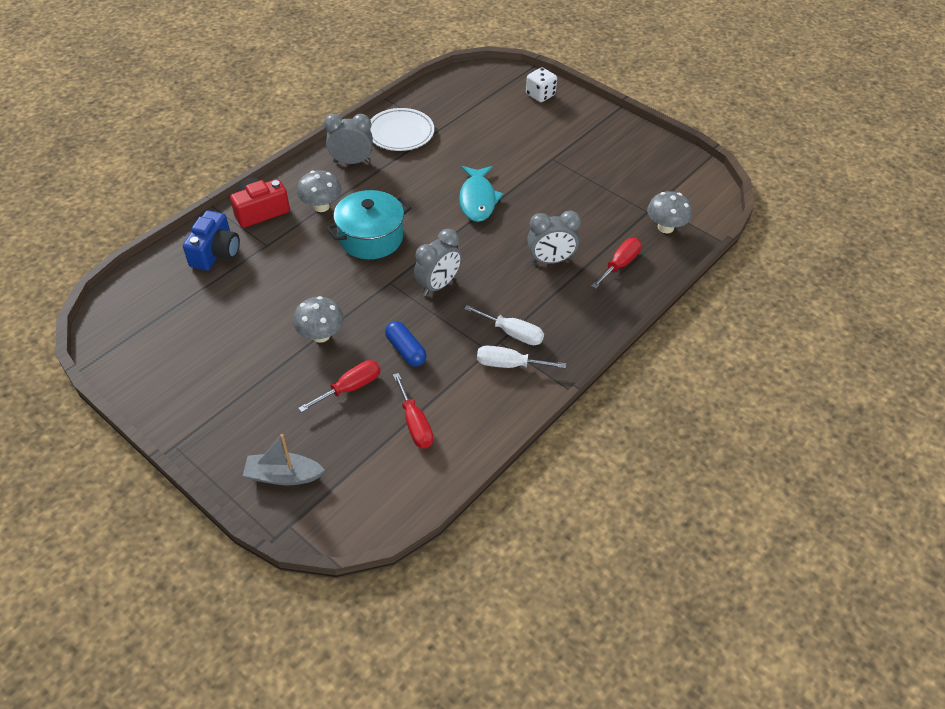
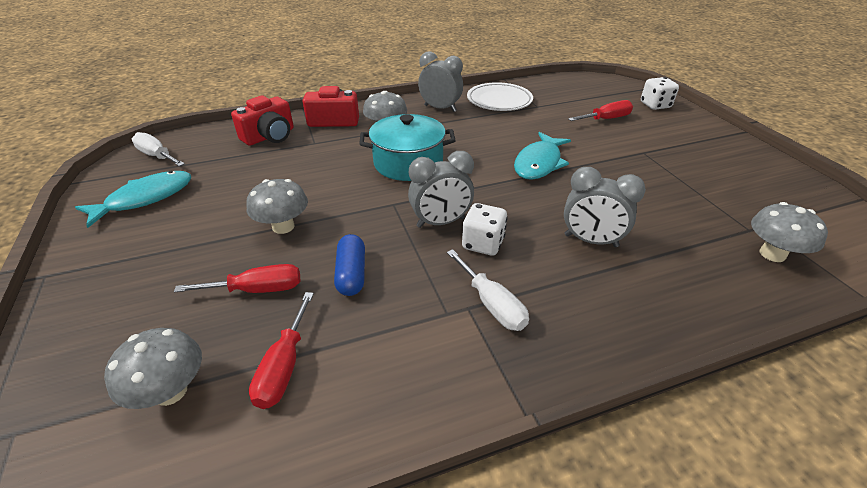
camera: 30 degrees right, 10 degrees down
(173, 357) = (145, 198): none -> turquoise fish
(216, 253) = (270, 136): blue camera -> red camera
(283, 476) = (86, 360): grey boat -> none
(359, 466) = (171, 391): none -> grey mushroom
(479, 291) = (483, 244): none -> white dice
(509, 364) = (461, 342): white screwdriver -> white screwdriver (157, 156)
(620, 264) = (686, 275): red screwdriver -> red screwdriver (606, 119)

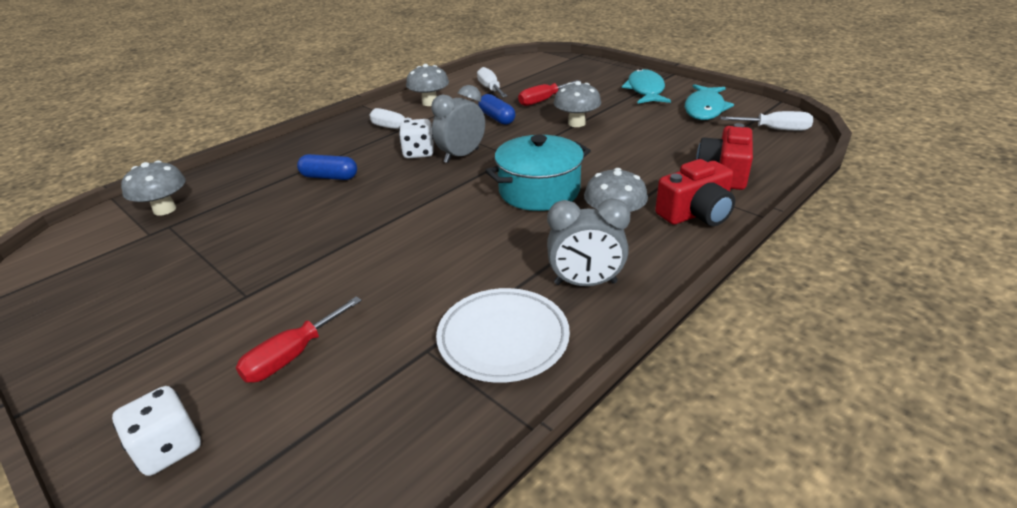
camera: 155 degrees right, 5 degrees down
(171, 391) = (530, 74): grey mushroom -> grey mushroom (430, 103)
(284, 366) = (490, 89): red screwdriver -> white screwdriver
(539, 163) = (392, 234): turquoise fish -> turquoise fish (645, 90)
(591, 241) = (329, 177): grey clock -> blue capsule

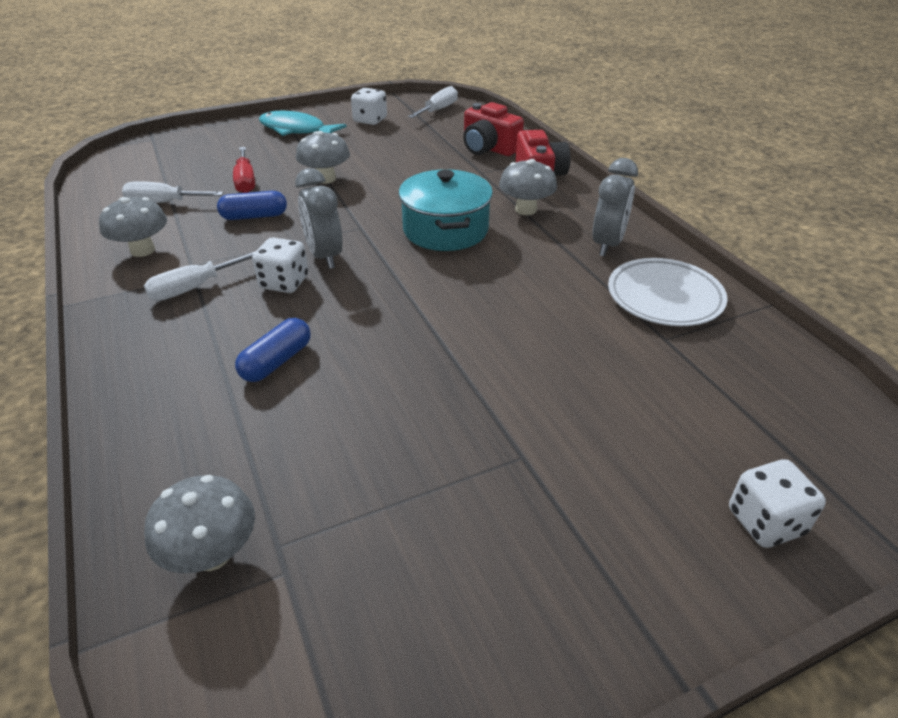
camera: 70 degrees left, 5 degrees up
(292, 356) = (648, 423): red screwdriver -> none
(704, 109) = (370, 120): turquoise fish -> white dice

